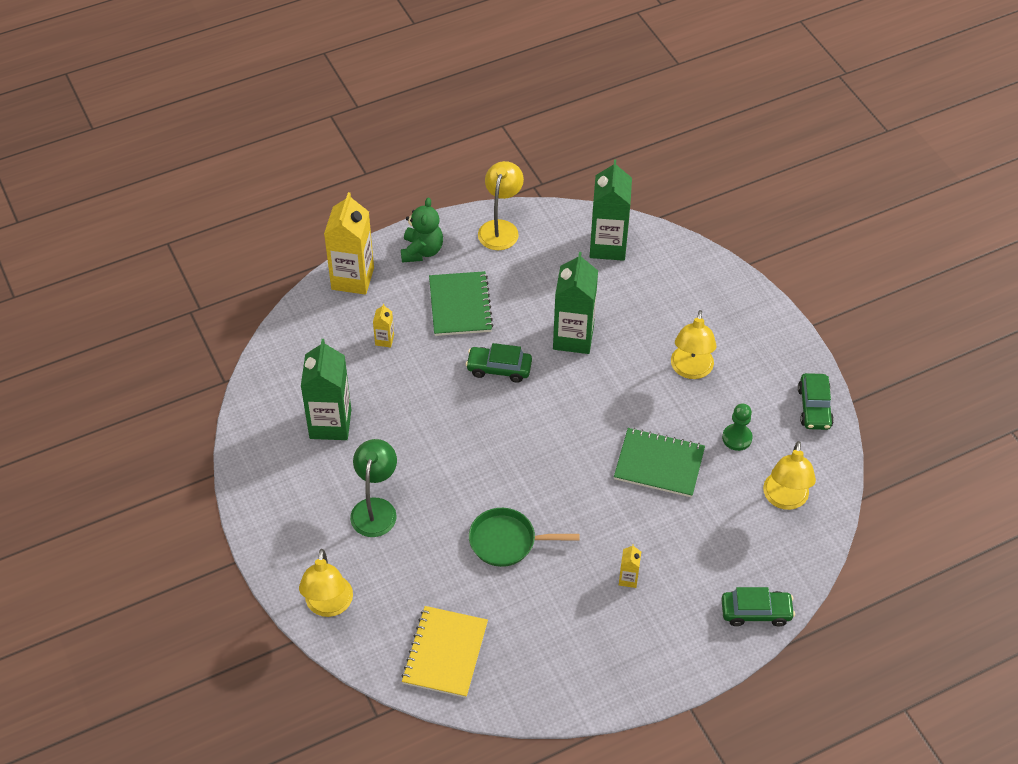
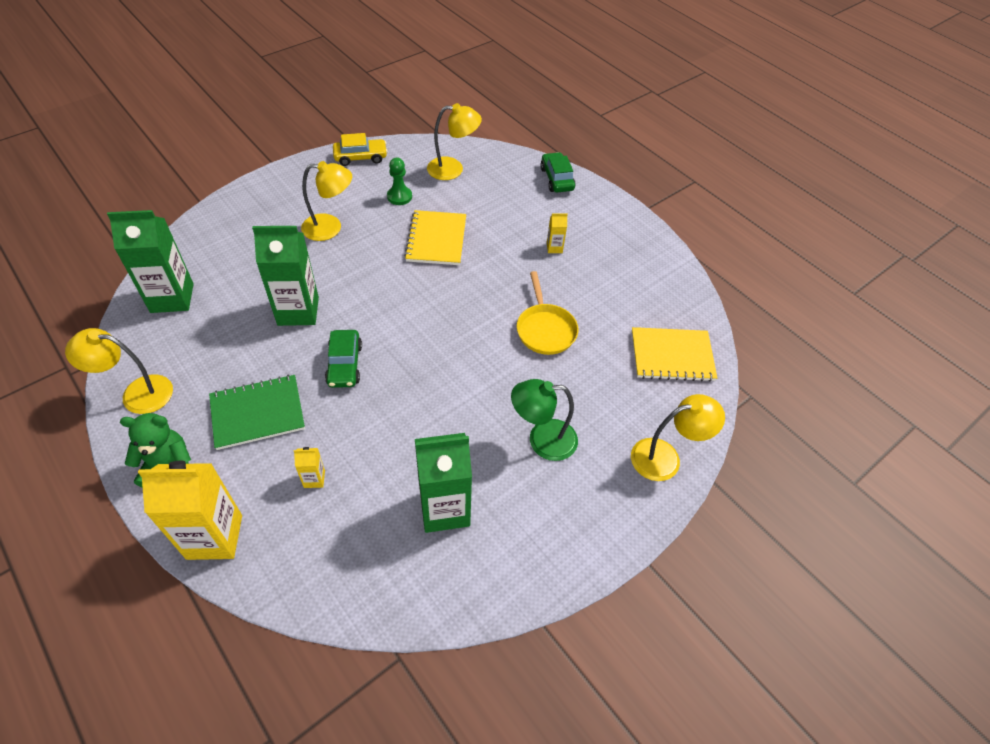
camera: 105 degrees left, 0 degrees up
(507, 541) = (545, 329): green pan -> yellow pan
(659, 464) = (436, 239): green notebook -> yellow notebook
(814, 407) = (360, 157): green car -> yellow car

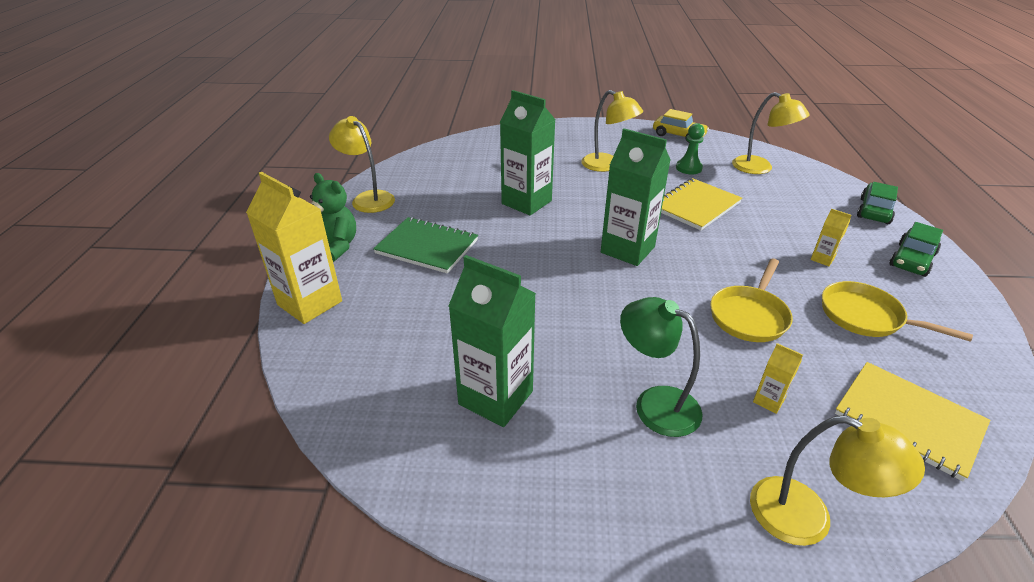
camera: 45 degrees right, 15 degrees down
(172, 298) = (450, 160): green carton -> green carton (627, 250)
(314, 479) = (416, 309): yellow carton -> yellow carton (768, 400)
(345, 364) = (525, 250): green car -> green car (912, 260)
(608, 287) = (866, 317): none -> yellow pan

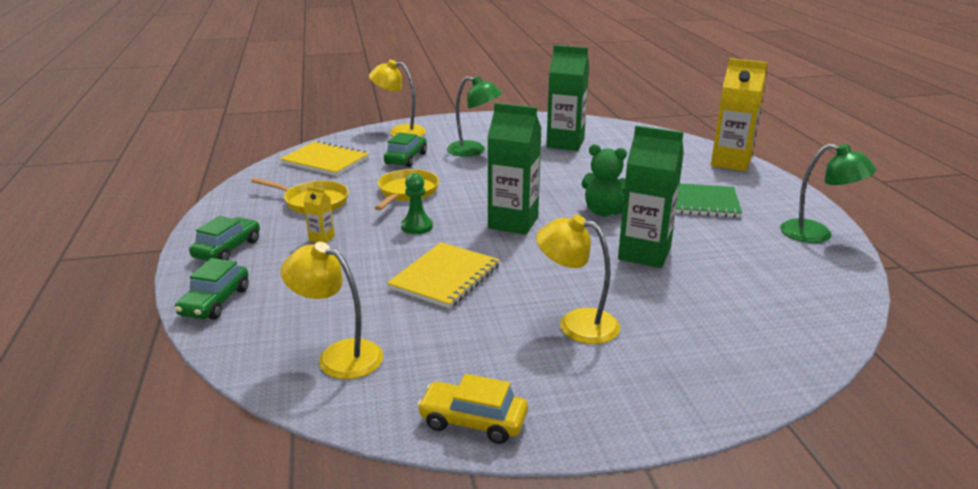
camera: 165 degrees right, 10 degrees down
(335, 247) = (772, 193): green teddy bear -> green teddy bear (604, 212)
(368, 198) = (817, 234): yellow lamp -> green lamp
(688, 168) = (453, 337): green pawn -> green pawn (417, 226)
(768, 400) = (406, 158): yellow carton -> green car

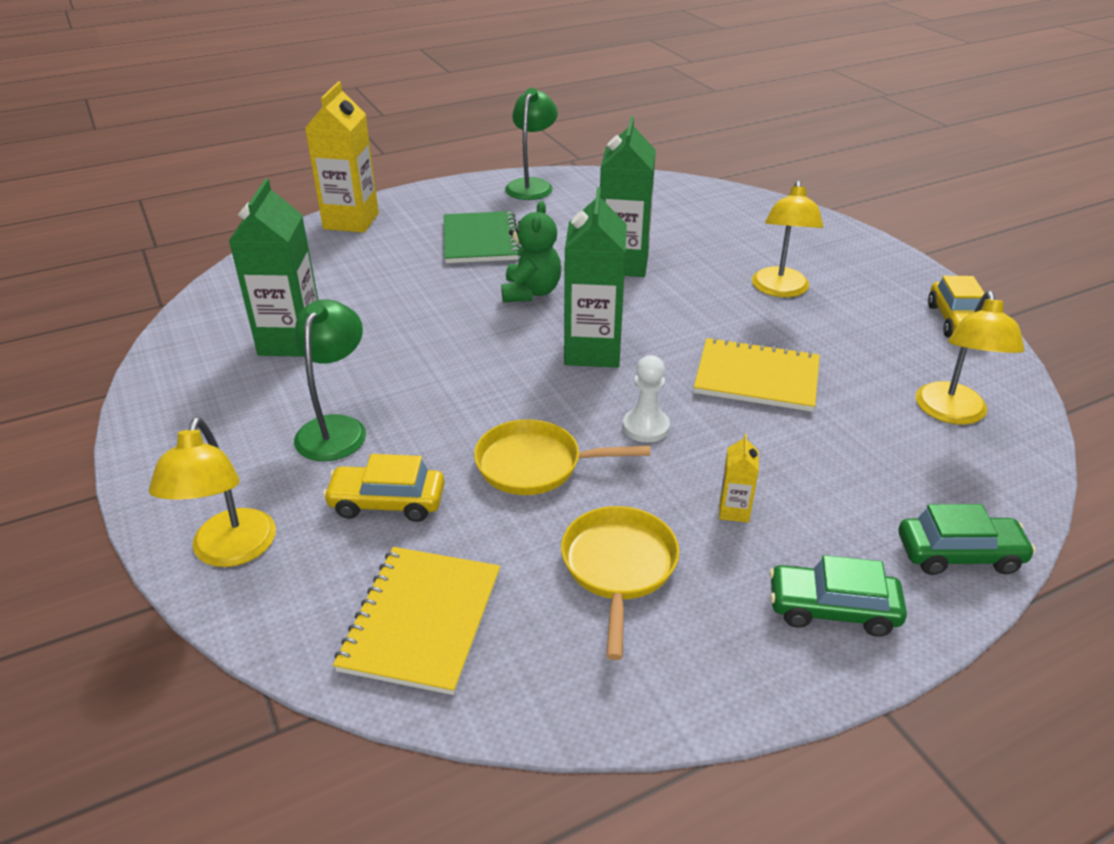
camera: 105 degrees left, 10 degrees up
(406, 158) = (387, 502): green car -> yellow car
(417, 226) = (646, 427): green pawn -> white pawn

